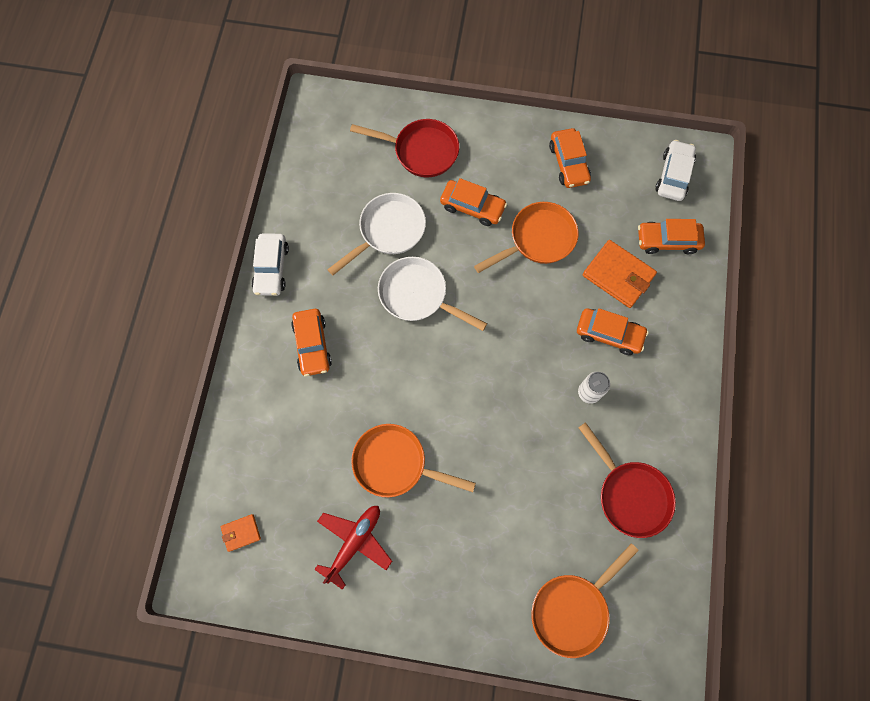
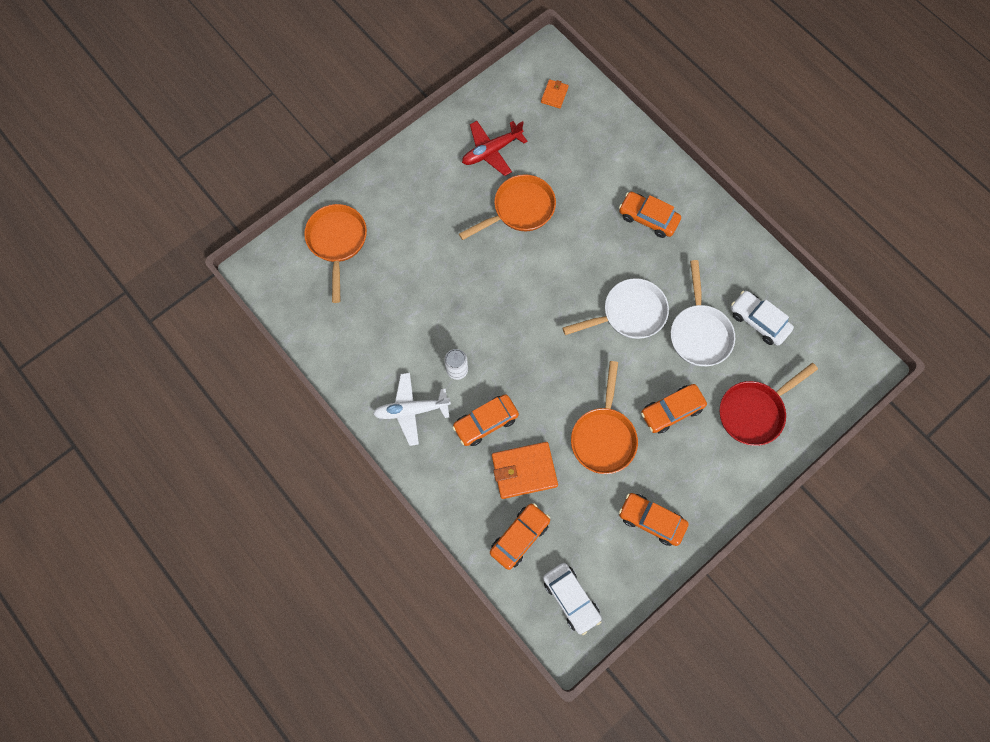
camera: 130 degrees right, 0 degrees up
(271, 268) = (732, 232): white car -> white car (758, 321)
(354, 542) = (491, 151): red plane -> red plane turned 75 degrees clockwise
(629, 494) = (369, 336): red pan -> none
(655, 400) = (411, 410): none -> white plane

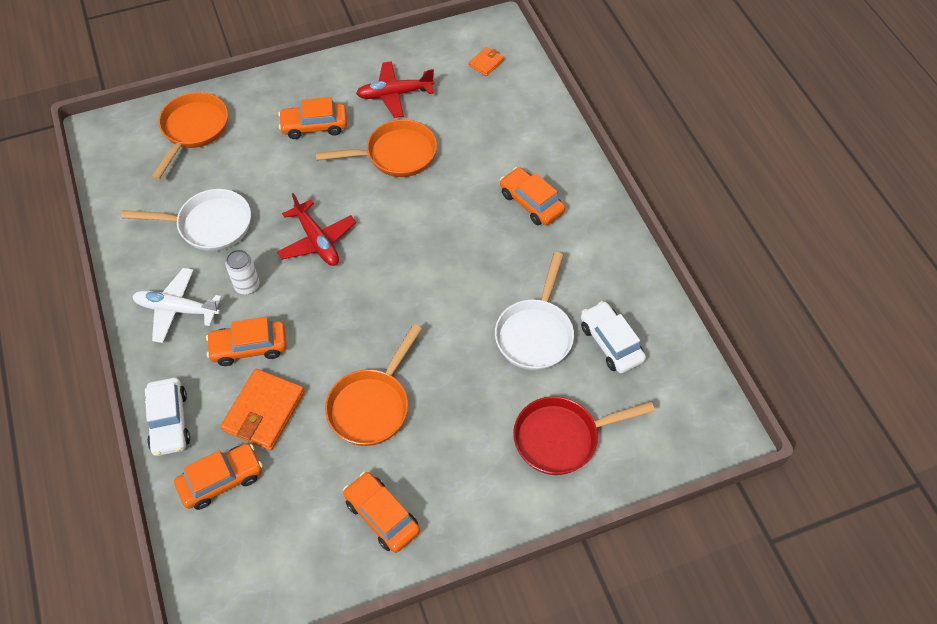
camera: 20 degrees right, 15 degrees down
(494, 311) = (317, 241): none -> red plane
(524, 471) = (264, 411): orange wallet -> orange wallet turned 75 degrees counterclockwise
(571, 598) = (243, 570): white car -> white car (169, 421)
(629, 313) = (464, 289): white pan -> white pan (209, 225)
(671, 411) = (464, 404): orange car -> orange car (314, 126)

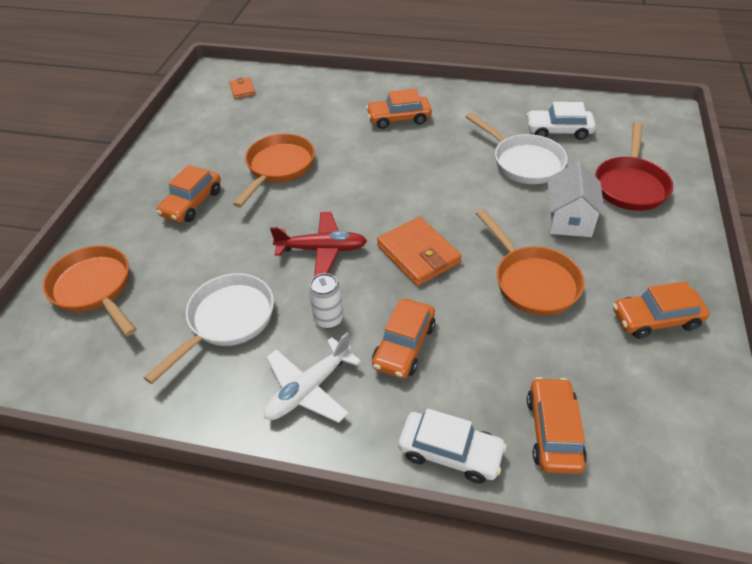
camera: 55 degrees left, 10 degrees down
(264, 411) = (489, 362): orange wallet -> orange wallet (418, 254)
(394, 94) = (215, 145): red plane -> none
(472, 404) = (569, 220): none -> white house

